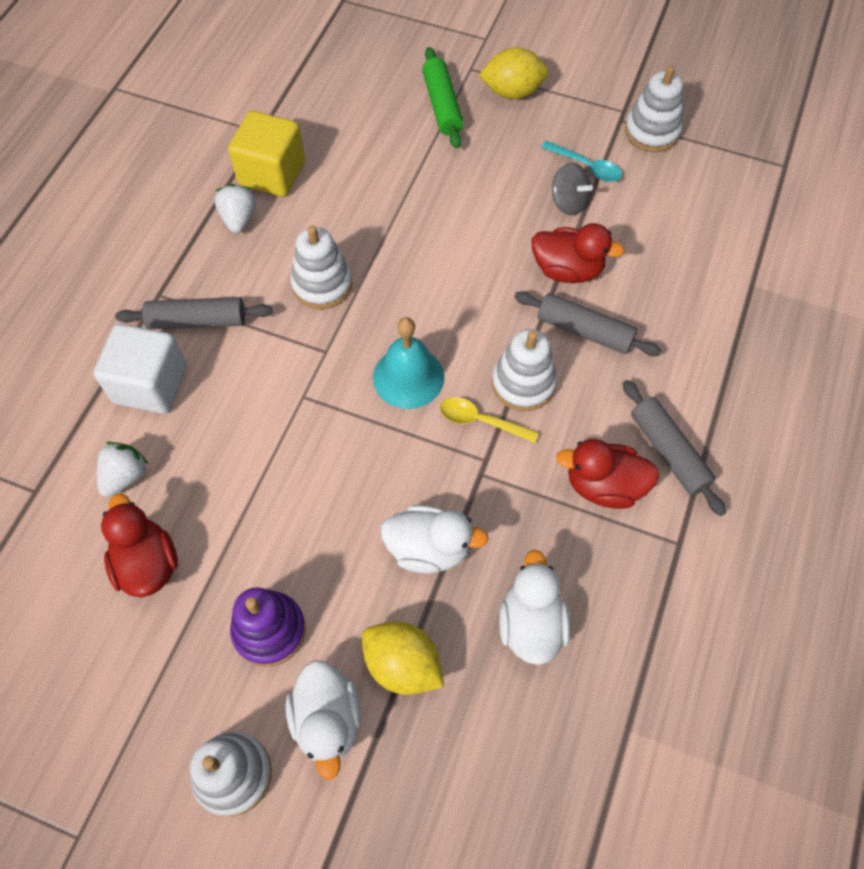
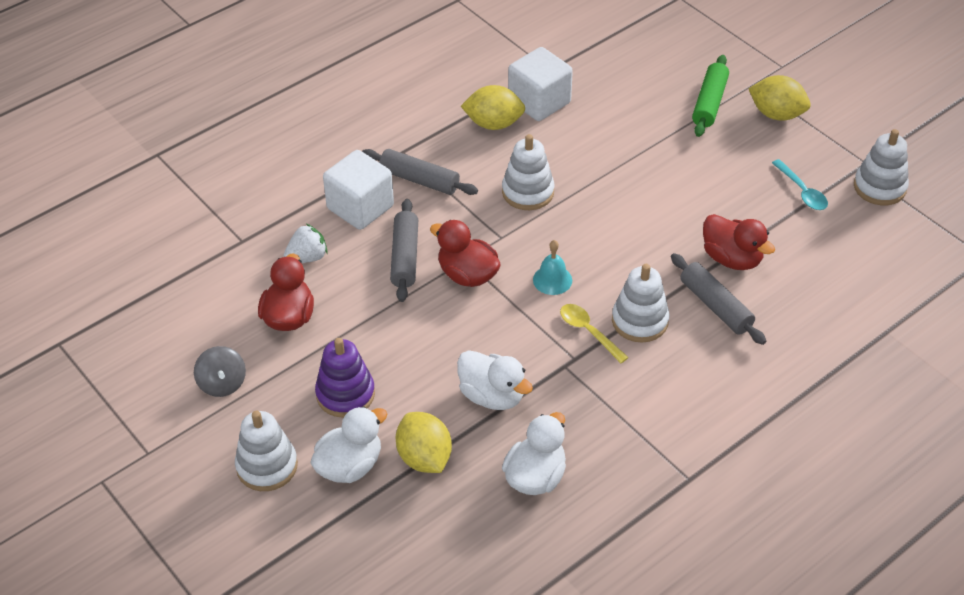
camera: 30 degrees right, 15 degrees down
(239, 219) = (493, 124): white strawberry -> yellow lemon
(272, 173) = (539, 102): yellow cube -> white cube
(327, 720) = (350, 466): white duck -> white duck turned 150 degrees counterclockwise
(408, 377) = (552, 280): turquoise bell -> turquoise bell, size x0.64
(568, 202) = (767, 211): grey spinning top -> grey spinning top (222, 383)
(604, 485) = (656, 415): red duck -> red duck (467, 275)
(668, 452) = (725, 415): grey rolling pin -> grey rolling pin (404, 257)

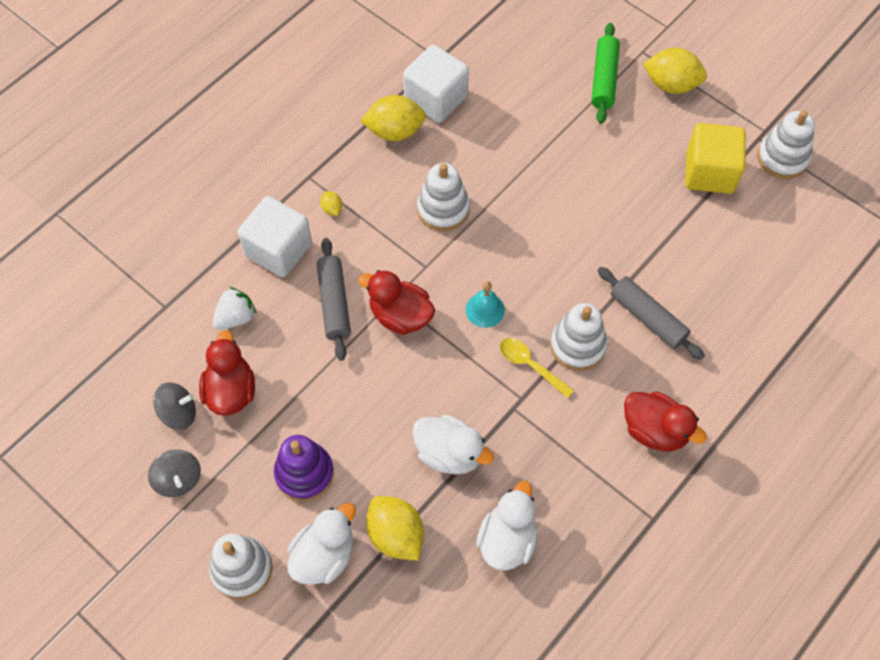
camera: 10 degrees left, 15 degrees up
(235, 329) = (178, 413): none -> grey spinning top
(419, 180) = (332, 209): grey rolling pin -> yellow lemon
(732, 258) = (654, 260): red duck -> red duck (655, 430)
(802, 191) = (709, 172): turquoise spoon -> yellow cube

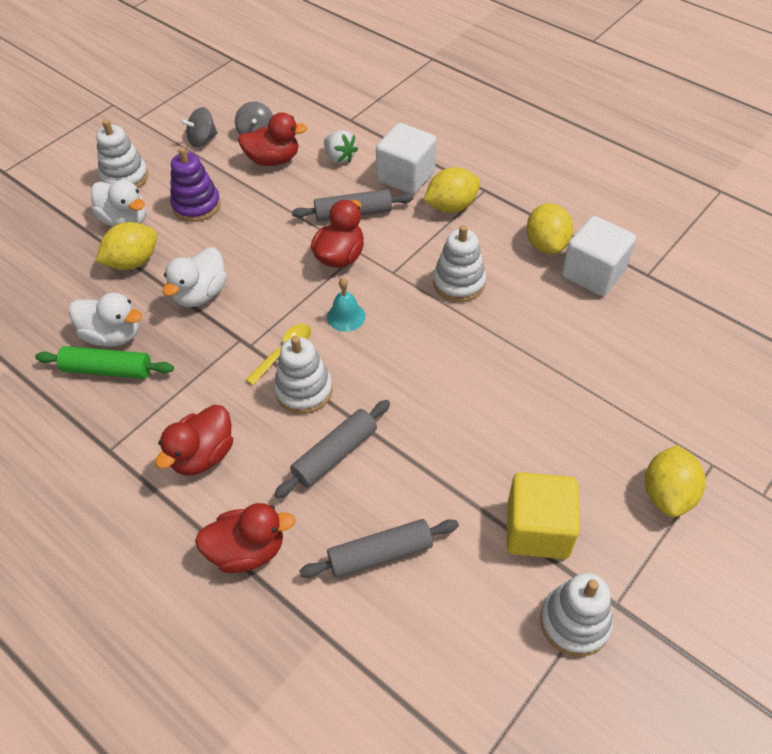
camera: 90 degrees right, 10 degrees down
(332, 209) = (451, 206): yellow lemon -> yellow lemon, size x2.18
(604, 79) = (657, 422): green rolling pin -> green rolling pin (107, 370)
(741, 283) = (380, 554): none -> grey rolling pin
(748, 384) = (247, 550): none -> red duck

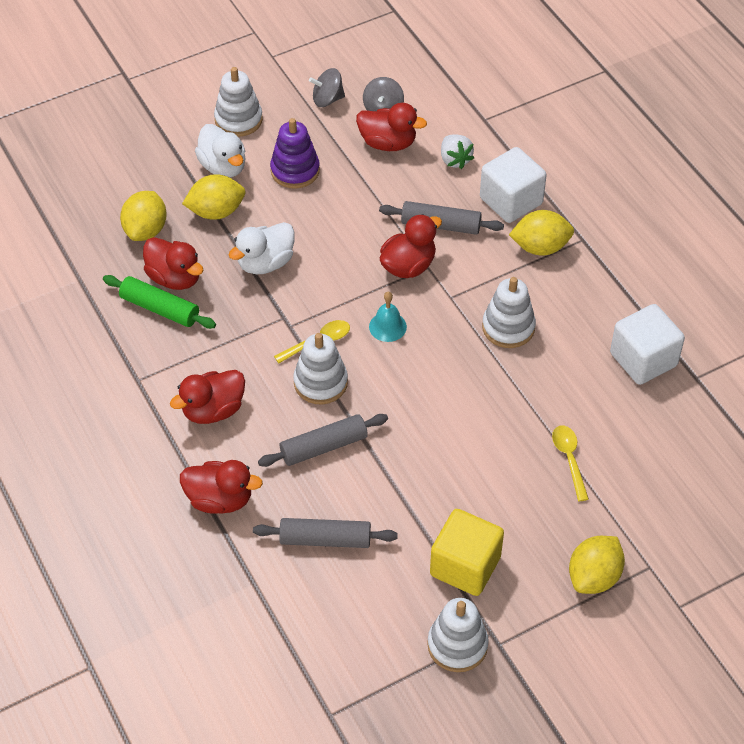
camera: 20 degrees right, 0 degrees up
(113, 335) = (175, 278): white duck -> red duck
(546, 244) = (613, 316): yellow lemon -> yellow lemon (146, 230)
(579, 385) = (569, 459): none -> yellow spoon

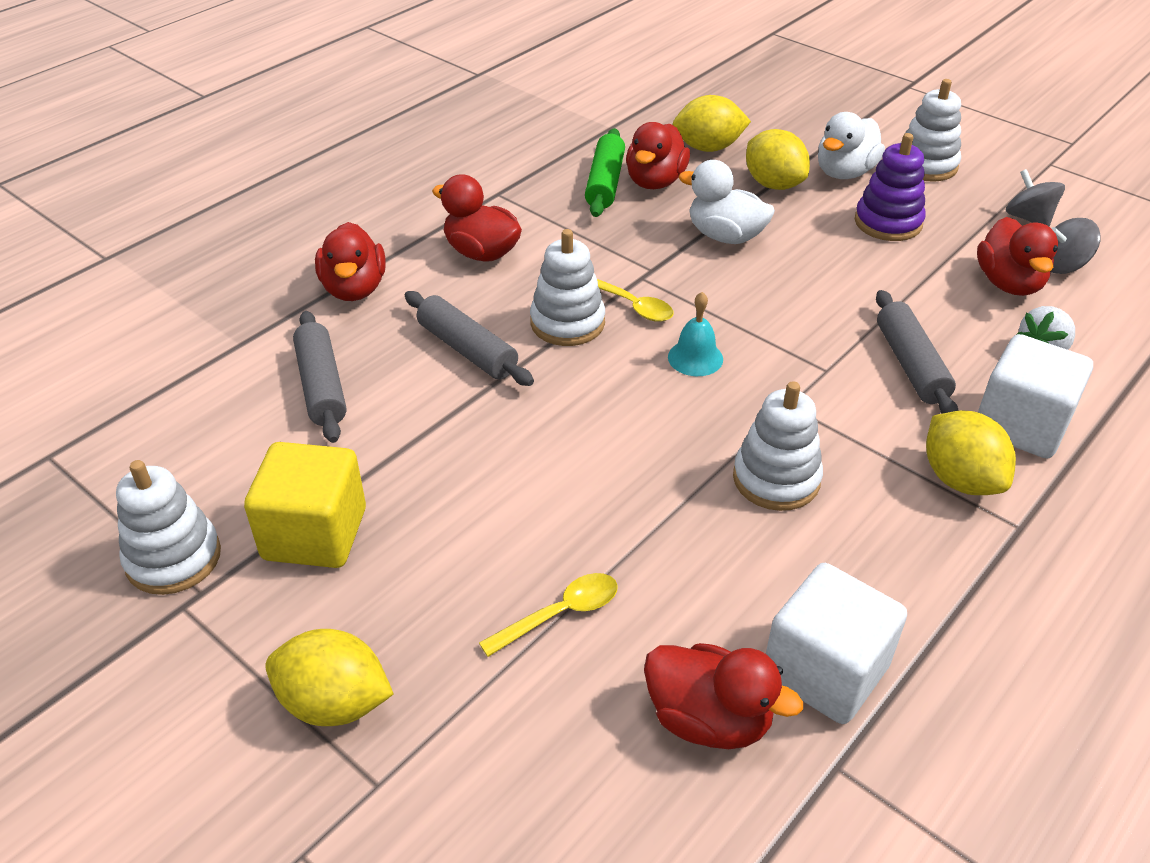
camera: 70 degrees right, 10 degrees down
(408, 266) = (813, 352): red duck -> red duck (709, 719)

